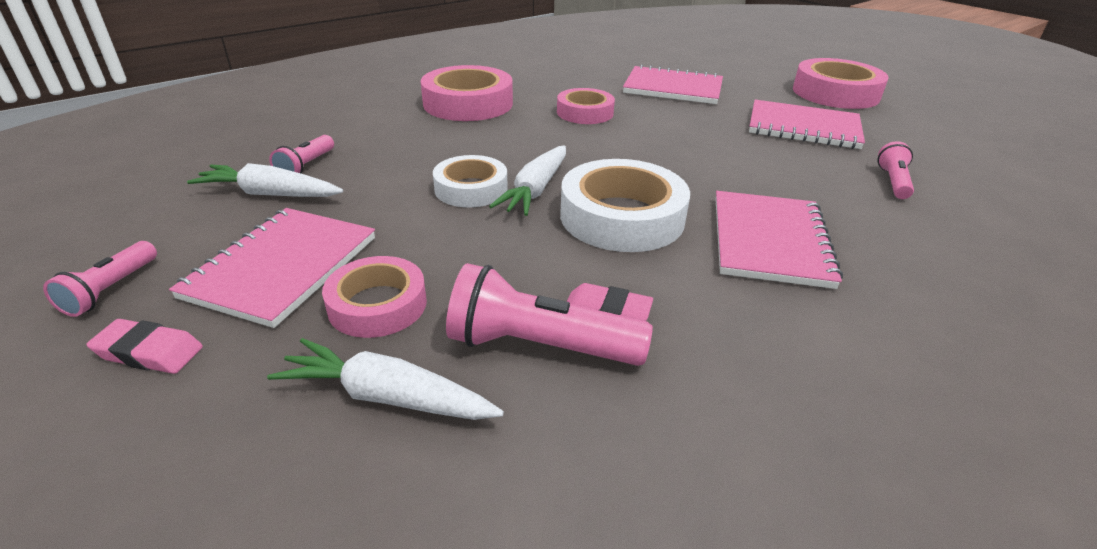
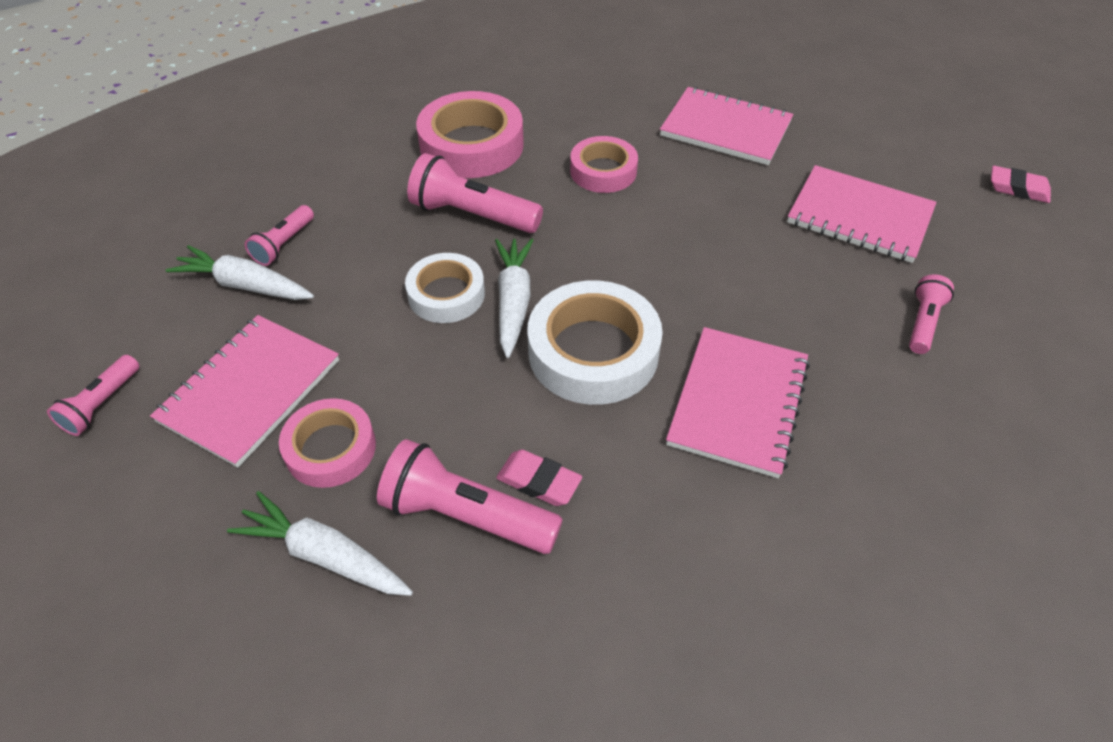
camera: 10 degrees right, 15 degrees up
(149, 352) = (135, 482): pink eraser -> pink eraser (1018, 189)
(480, 141) = (472, 215): none -> pink flashlight
(535, 190) = (513, 302): white carrot -> white carrot turned 150 degrees clockwise
(835, 93) = (932, 151): pink tape -> none

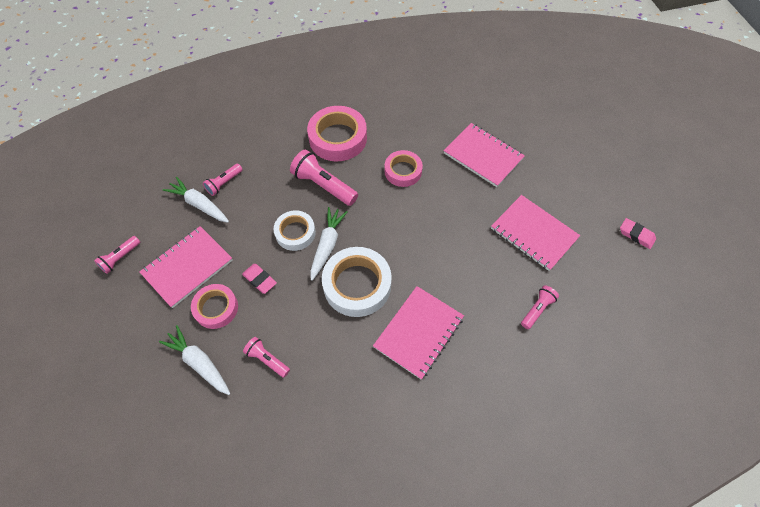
camera: 15 degrees right, 10 degrees up
(466, 515) = (267, 359): pink flashlight -> pink flashlight, size x0.58
(539, 481) = (306, 351): pink eraser -> pink eraser (260, 280)

